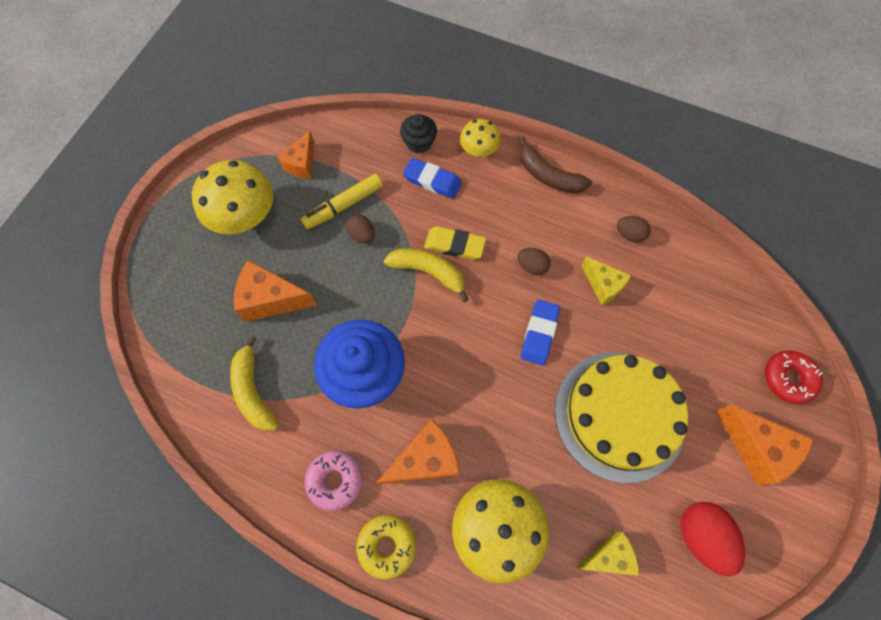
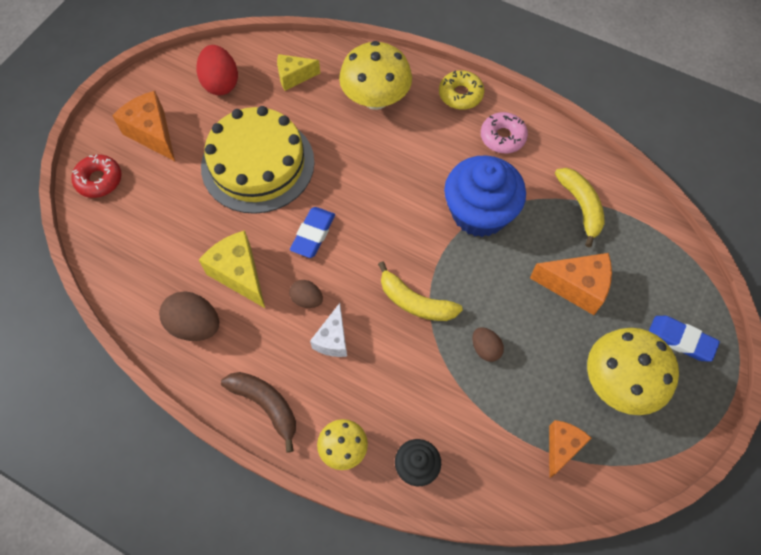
camera: 175 degrees left, 5 degrees down
(344, 206) = (507, 386): yellow marker -> none
(426, 459) = (427, 145): orange cheese -> none
(432, 181) = (403, 410): blue eraser -> blue eraser (680, 340)
(454, 245) = (385, 329): yellow eraser -> none
(501, 232) = (333, 339): none -> white cheese
(603, 285) = (239, 274): yellow cheese -> yellow cheese, size x1.52
(629, 234) = (195, 325): brown egg -> brown egg, size x1.71

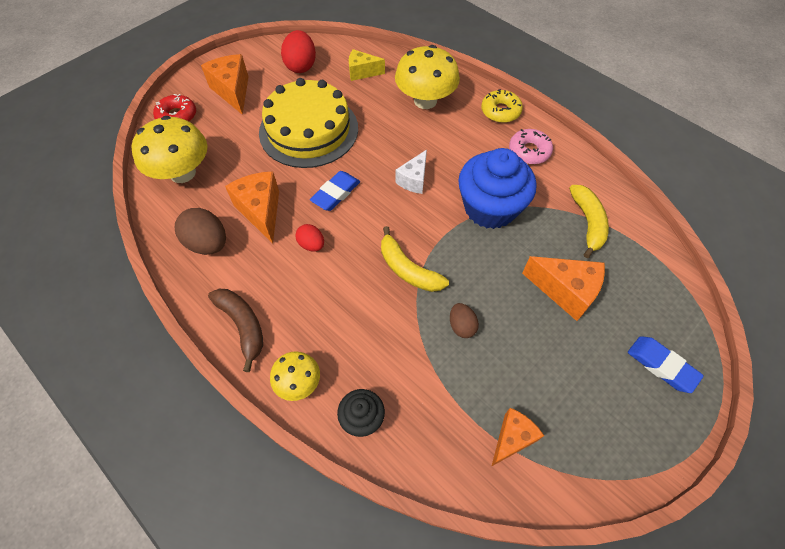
camera: 15 degrees right, 5 degrees down
(239, 274) = (261, 211): yellow cheese -> orange cheese
(307, 299) = (311, 245): brown egg -> red egg
(333, 339) = (322, 284): white cheese -> white cheese (413, 180)
(619, 382) = (587, 390): yellow mushroom -> yellow mushroom (182, 173)

